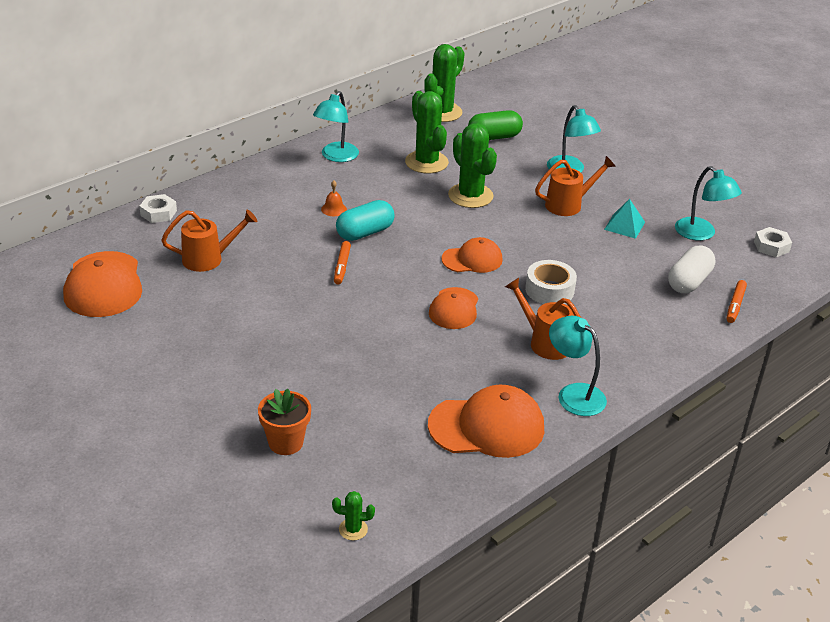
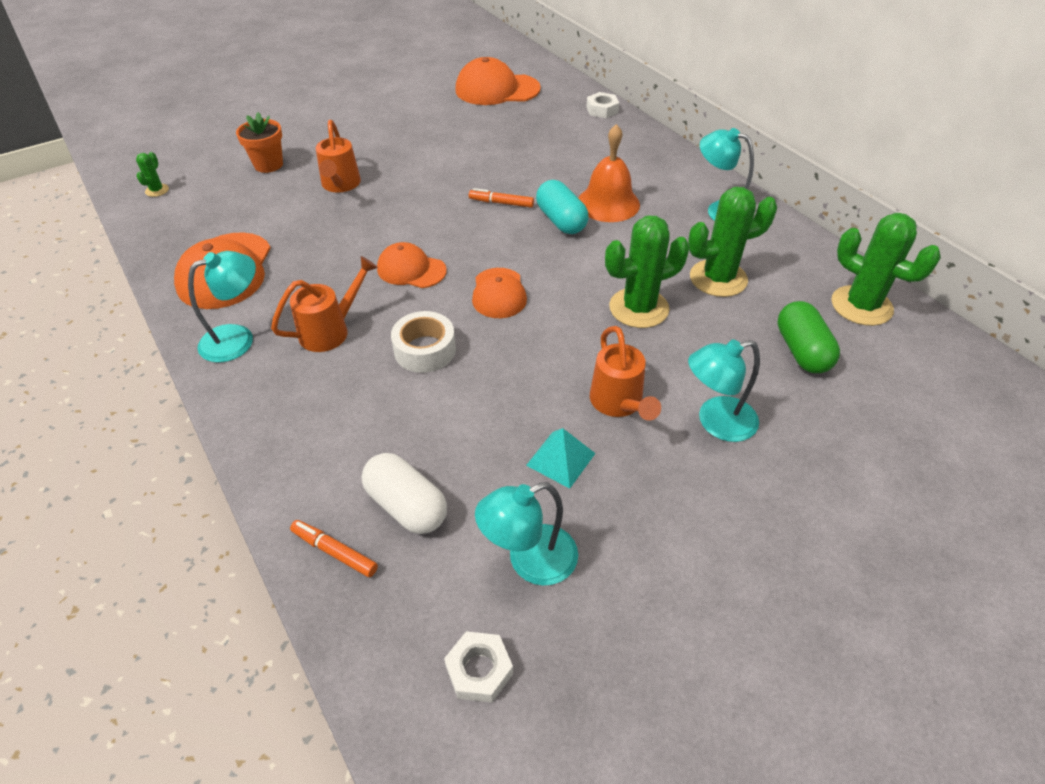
camera: 100 degrees right, 10 degrees up
(208, 259) = (526, 133): orange watering can -> orange watering can (340, 185)
(334, 209) = (608, 203): orange bell -> orange bell, size x2.24

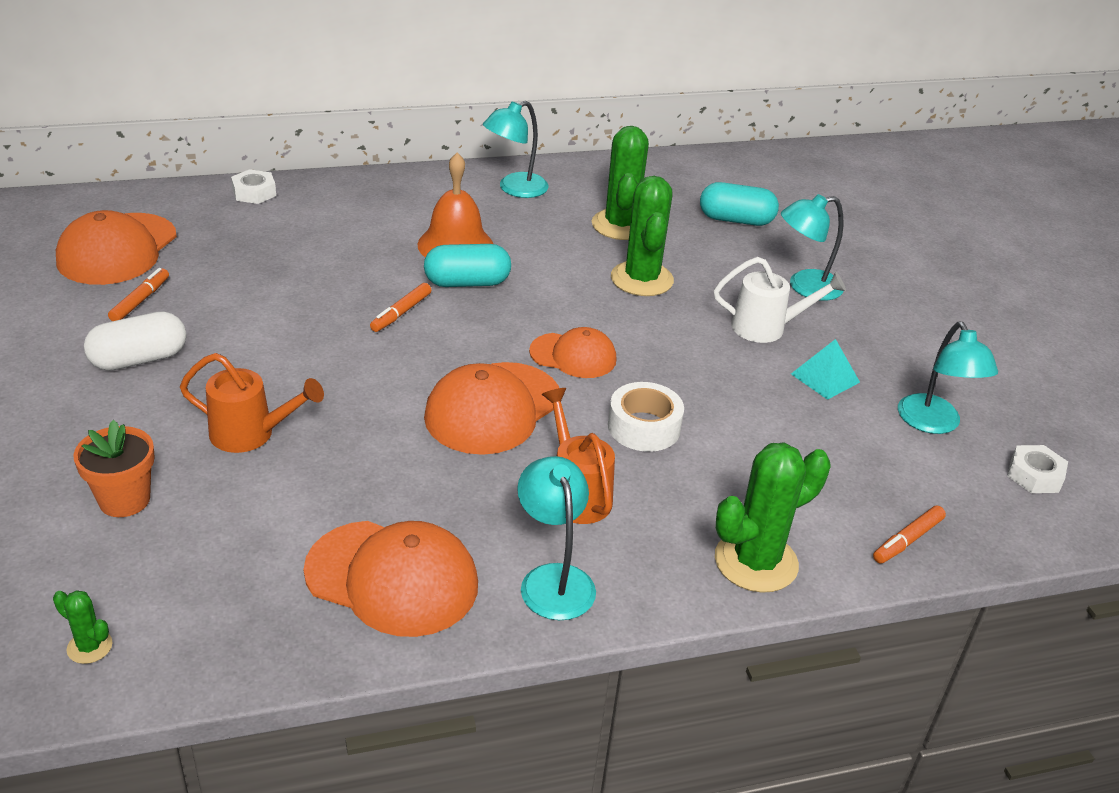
camera: 75 degrees left, 10 degrees down
(406, 506) = (860, 483): white capsule -> white capsule (139, 359)
(411, 269) = (493, 408): orange cap -> orange cap, size x1.60
(450, 112) = (140, 301): none -> orange marker
(619, 403) = (766, 328): orange watering can -> white watering can
(716, 422) = (805, 287): turquoise lamp -> turquoise lamp turned 75 degrees clockwise
(801, 351) = (736, 220): green capsule -> turquoise capsule
(861, 306) = (693, 175): green cactus -> green cactus (756, 562)

